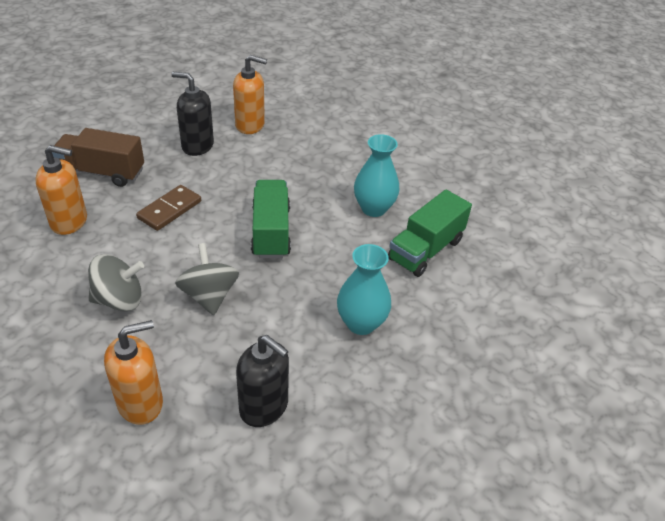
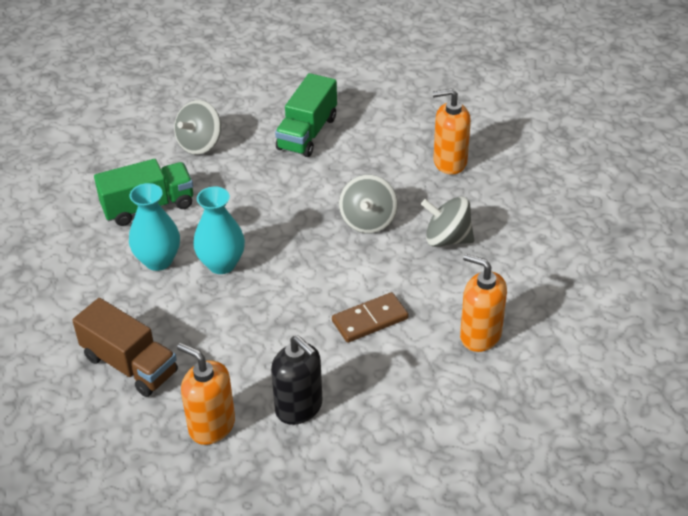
camera: 150 degrees left, 0 degrees up
(102, 172) = (431, 397): brown truck -> brown truck (130, 365)
(264, 407) = (364, 137): black soap dispenser -> none
(271, 232) = (279, 265): green truck -> green truck (307, 133)
(361, 323) = (256, 167): turquoise vase -> turquoise vase (221, 264)
(441, 332) = (200, 144): none -> grey spinning top

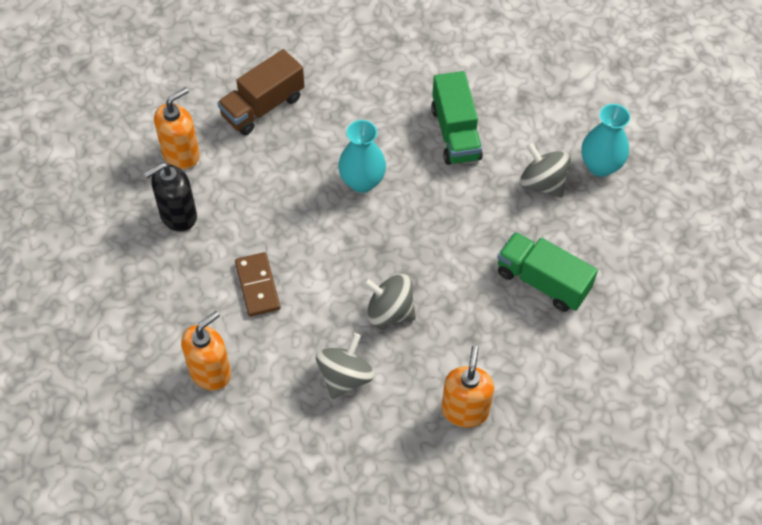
camera: 100 degrees right, 15 degrees up
(158, 260) = (380, 135): turquoise vase -> turquoise vase (600, 166)

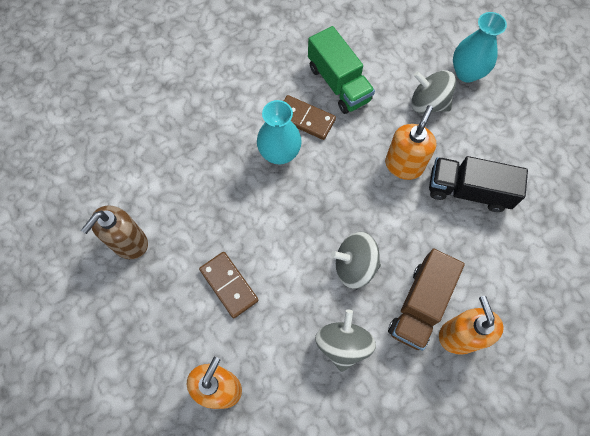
camera: 20 degrees left, 10 degrees up
(178, 215) = (129, 243): black soap dispenser -> brown soap dispenser
(181, 154) = (109, 183): orange soap dispenser -> orange soap dispenser (404, 165)
(262, 106) = (165, 114): brown truck -> brown truck (420, 305)
(404, 156) = (305, 119): none -> brown domino
(542, 281) = (468, 191): green truck -> black truck

